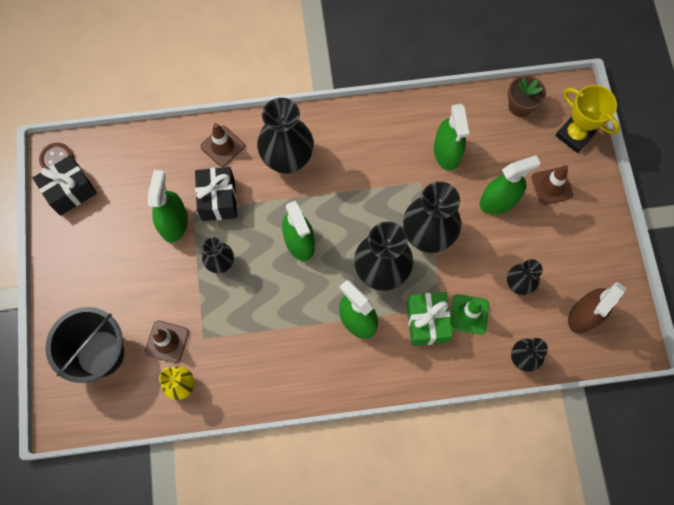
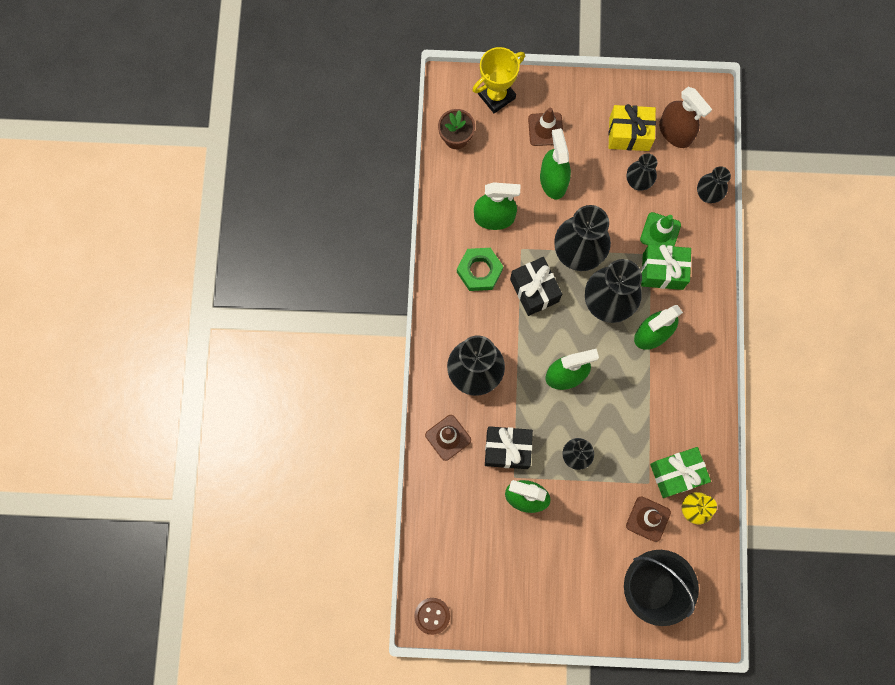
camera: 80 degrees left, 5 degrees up
(70, 191) = (472, 603): black gift -> black gift (534, 290)
(216, 364) = (676, 474): none -> green gift
(390, 148) = (479, 271): none -> green nut
(569, 268) = (629, 134): none -> yellow gift

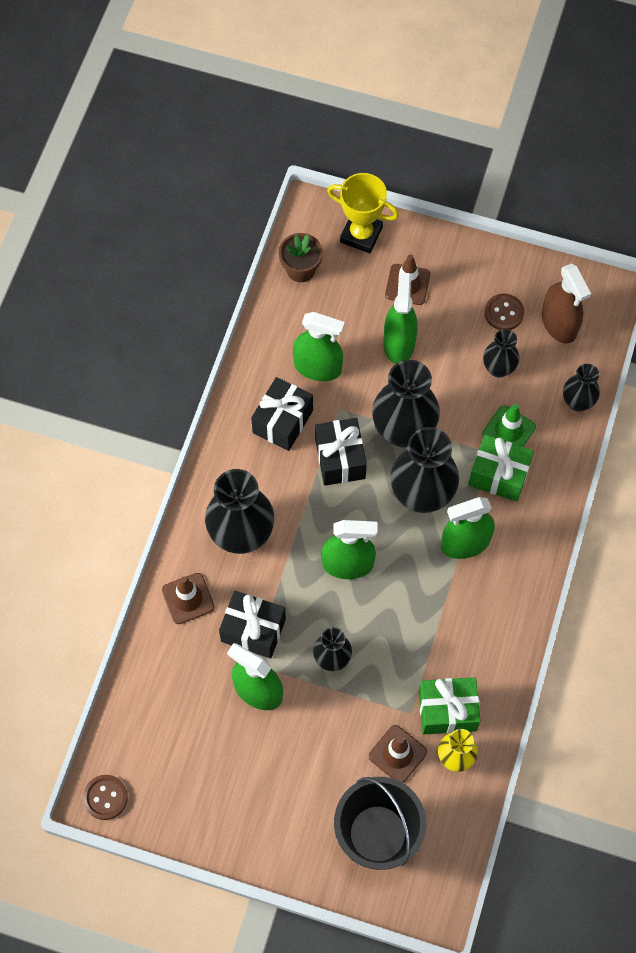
camera: 15 degrees right, 10 degrees down
(479, 271) = (282, 421): green nut -> black gift
(496, 96) = (361, 235): yellow trophy -> yellow trophy turned 45 degrees clockwise
(629, 134) = (504, 313): yellow gift -> brown button

